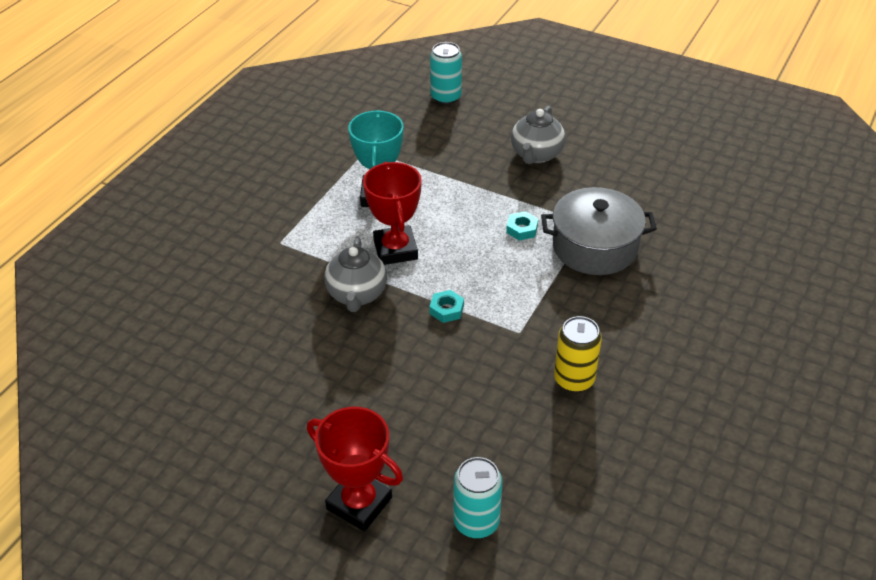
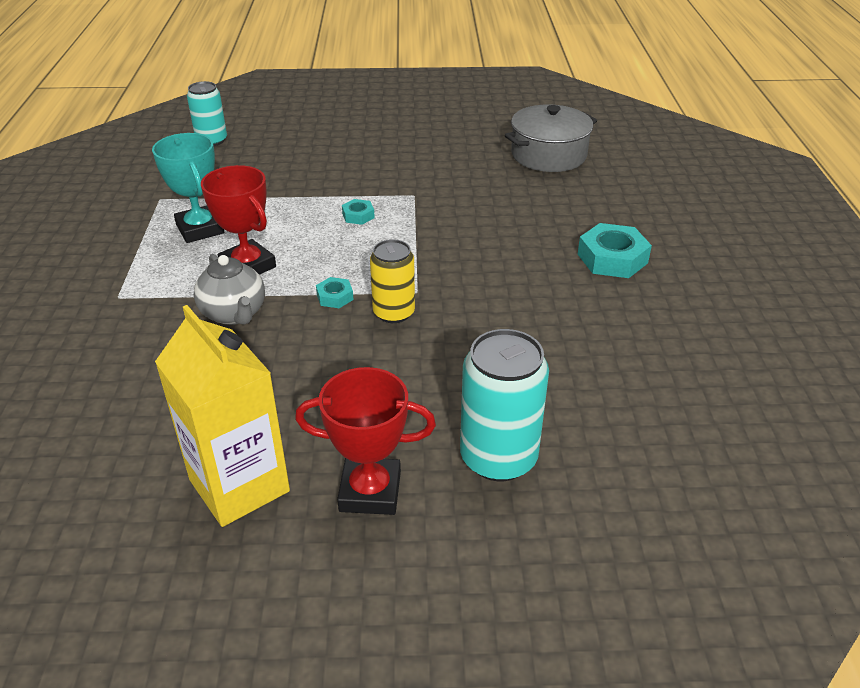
camera: 30 degrees left, 5 degrees down
(271, 453) = (239, 485): none -> yellow carton
(476, 522) = (498, 458): turquoise can -> turquoise can, size x1.52
(536, 155) = (329, 160): grey teapot -> none
(574, 379) = (494, 310): yellow can -> yellow can (394, 313)
(594, 247) = (432, 210): grey pot -> grey pot (548, 155)
(730, 368) = (612, 258): none -> turquoise nut

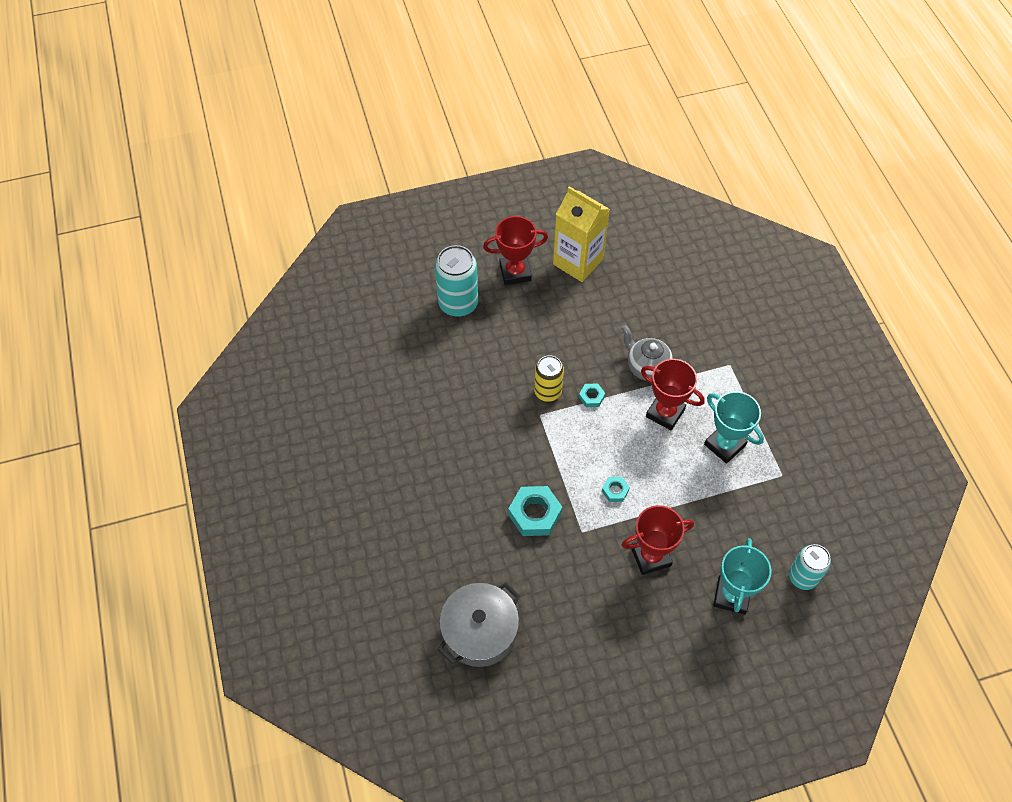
camera: 165 degrees right, 20 degrees up
(289, 141) = (731, 595): none -> turquoise trophy
(350, 170) = (650, 556): none -> red trophy
(612, 258) = (410, 483): turquoise nut -> turquoise nut (534, 514)

